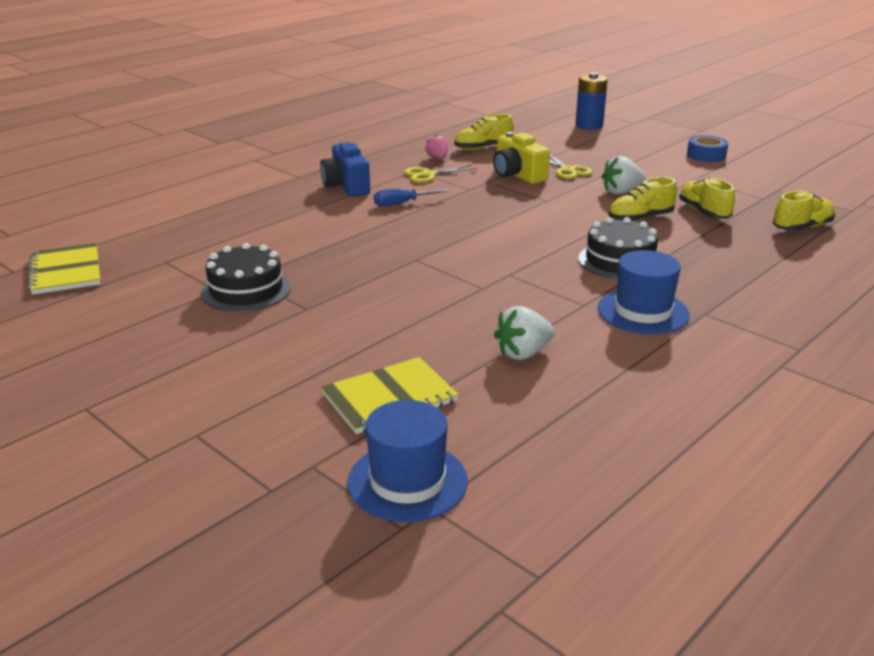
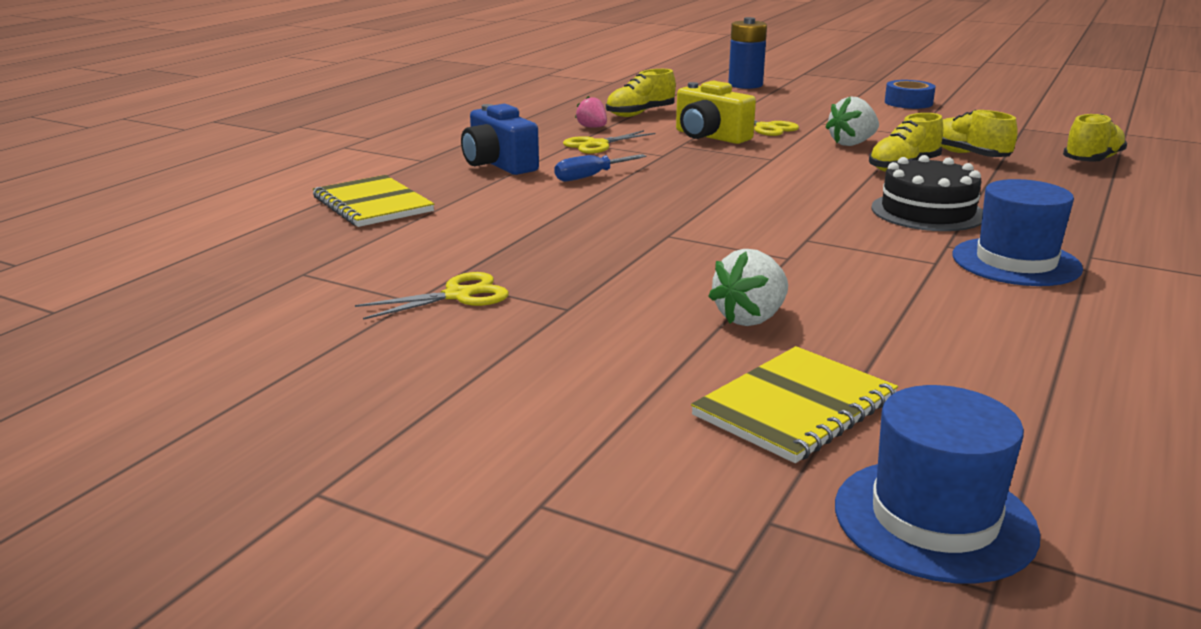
camera: 15 degrees left, 5 degrees down
(66, 271) = (146, 301): yellow notebook -> yellow notebook (372, 204)
(246, 290) = (457, 295): black cake -> yellow scissors
(523, 353) = (920, 327): white strawberry -> white strawberry (751, 318)

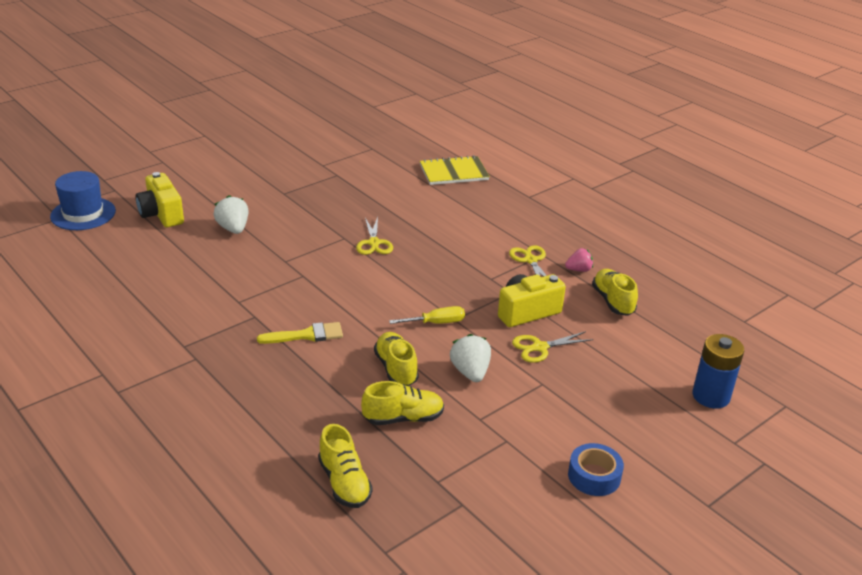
camera: 110 degrees right, 10 degrees up
(457, 295) = (318, 174): yellow scissors -> yellow scissors (374, 243)
(498, 164) = (504, 217): blue camera -> none
(590, 177) = (459, 240): blue screwdriver -> none
(793, 164) = (436, 323): none -> yellow screwdriver
(795, 407) = (161, 214): yellow notebook -> yellow camera
(927, 212) = (306, 335): black cake -> yellow brush
(1016, 262) = (214, 327): blue hat -> none

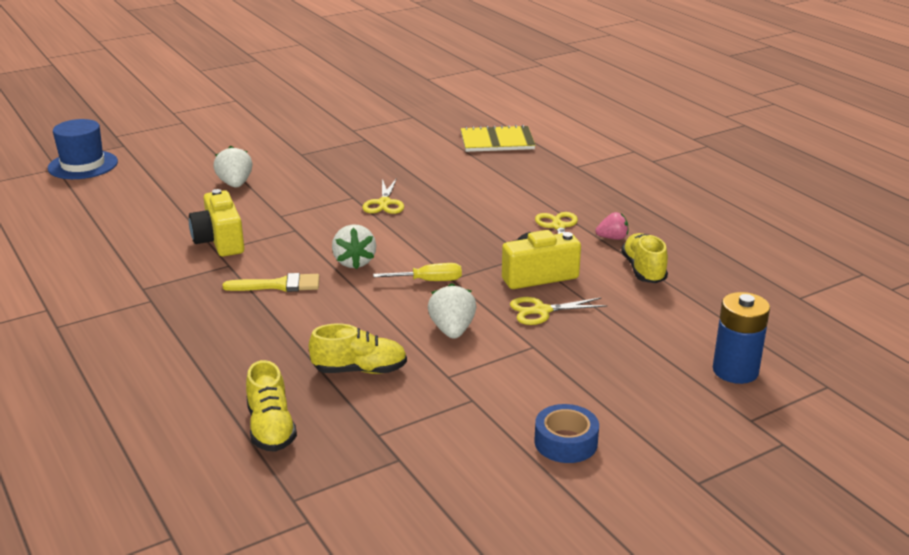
camera: 10 degrees right, 5 degrees down
(161, 214) = (164, 168): yellow camera -> yellow camera (220, 241)
(365, 307) = (354, 262): none -> white strawberry
(396, 369) = (368, 322): yellow shoe -> none

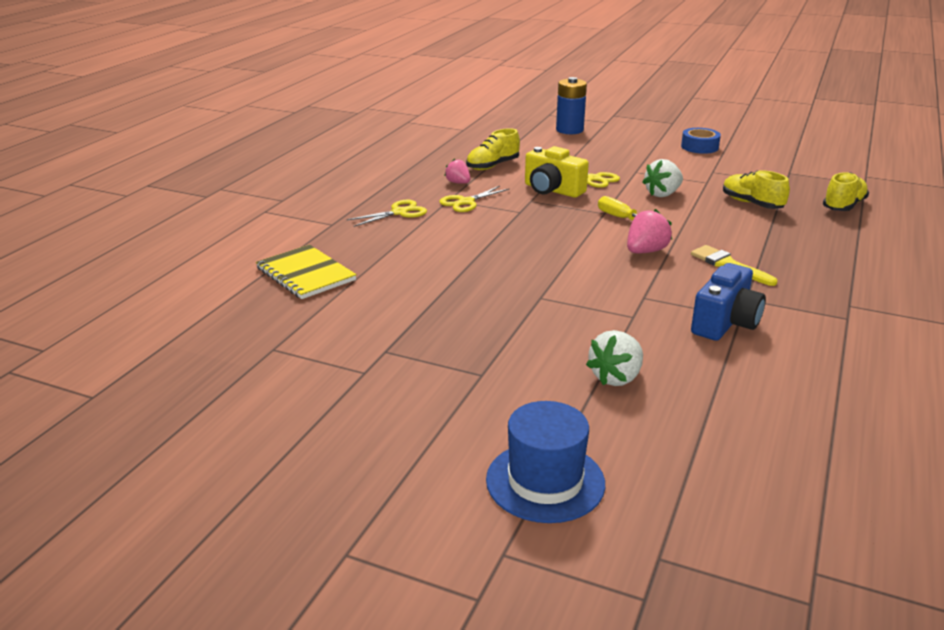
camera: 125 degrees left, 0 degrees up
(83, 165) = (766, 549): blue hat -> blue hat (545, 481)
(220, 241) = (725, 323): yellow camera -> blue camera
(354, 262) = (645, 251): white strawberry -> pink strawberry
(384, 203) = (529, 278): yellow scissors -> yellow scissors (399, 212)

